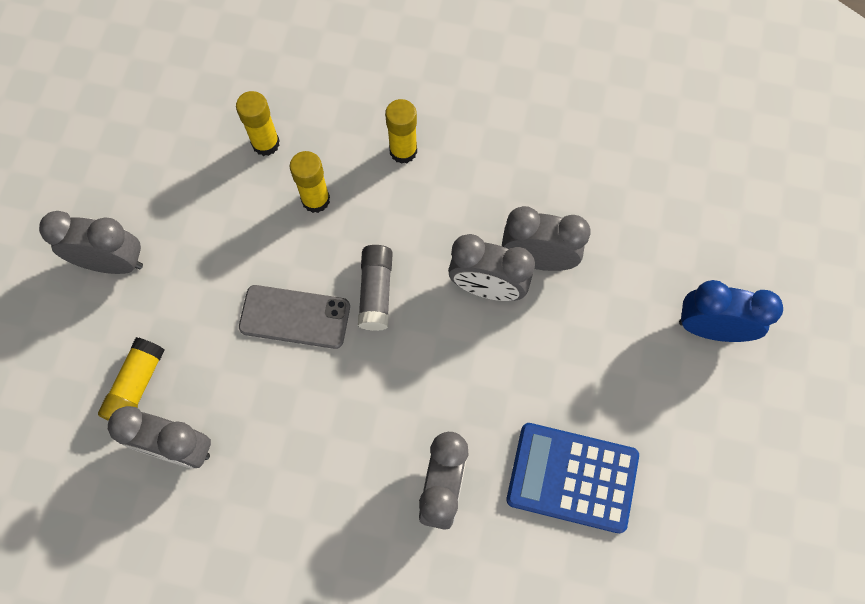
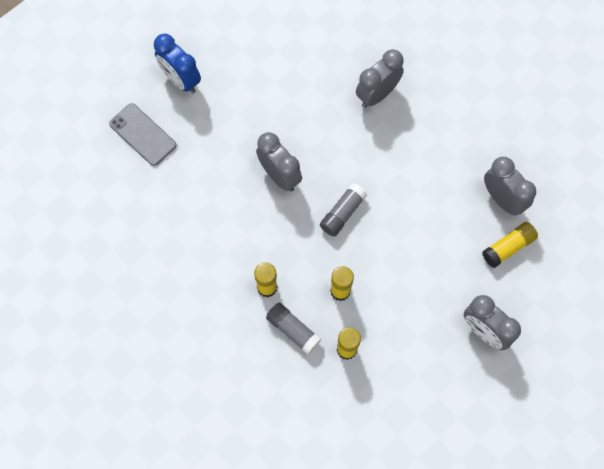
camera: 145 degrees left, 0 degrees up
(295, 317) = (397, 228): grey phone -> grey phone (143, 134)
(340, 126) = (293, 330): none -> grey glue stick
(538, 259) = (240, 172): grey clock -> none
(572, 477) = (310, 59): blue calculator -> none

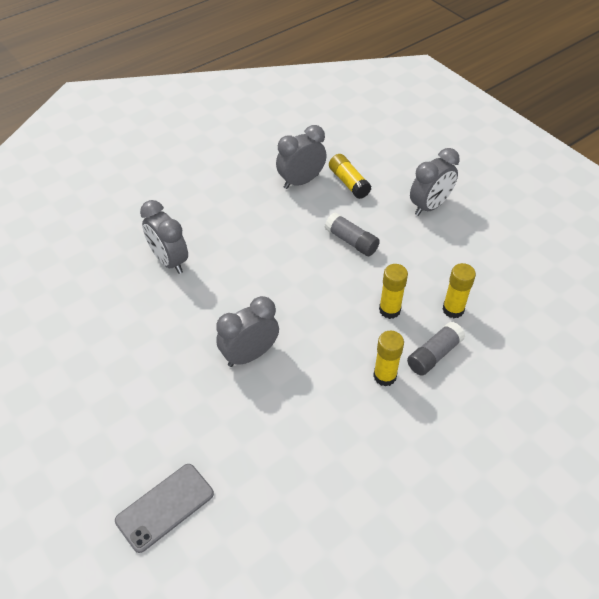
camera: 85 degrees left, 20 degrees down
(181, 80) = (96, 455): blue clock -> none
(342, 213) = (302, 301): grey glue stick -> grey glue stick (351, 241)

